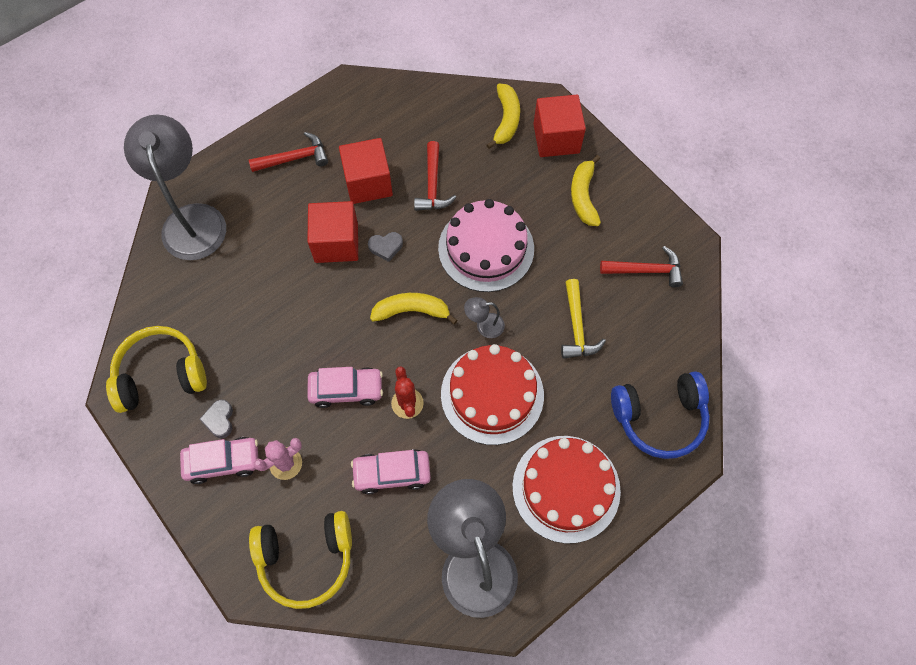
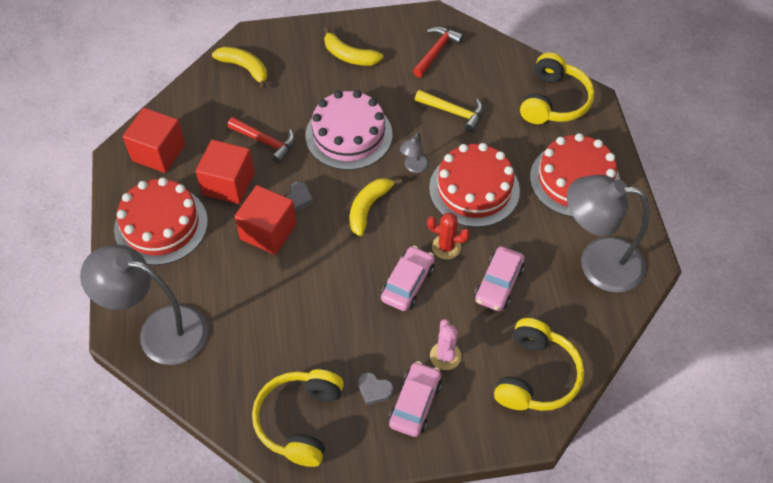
camera: 60 degrees left, 10 degrees down
(295, 158) = (161, 225): red hammer -> red cake
(556, 138) = (287, 47): red cube -> red cube (158, 152)
(659, 418) = (554, 101): blue headphones -> yellow headphones

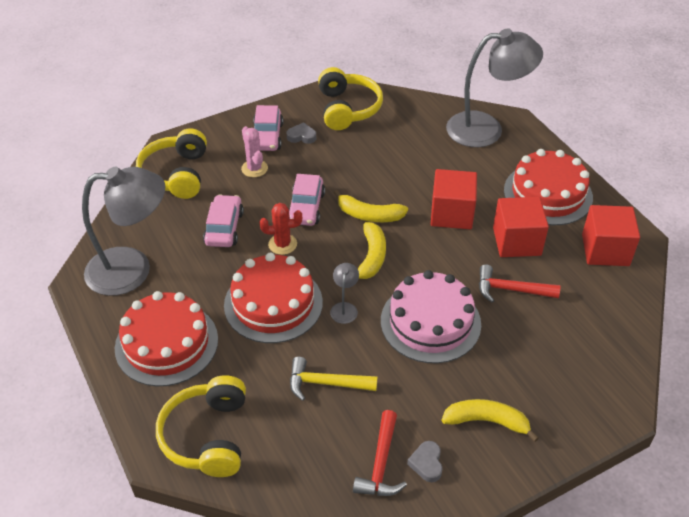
camera: 160 degrees right, 10 degrees down
(245, 68) = (596, 365): yellow banana -> yellow banana (369, 215)
(298, 199) = (442, 247): grey heart -> grey heart (426, 463)

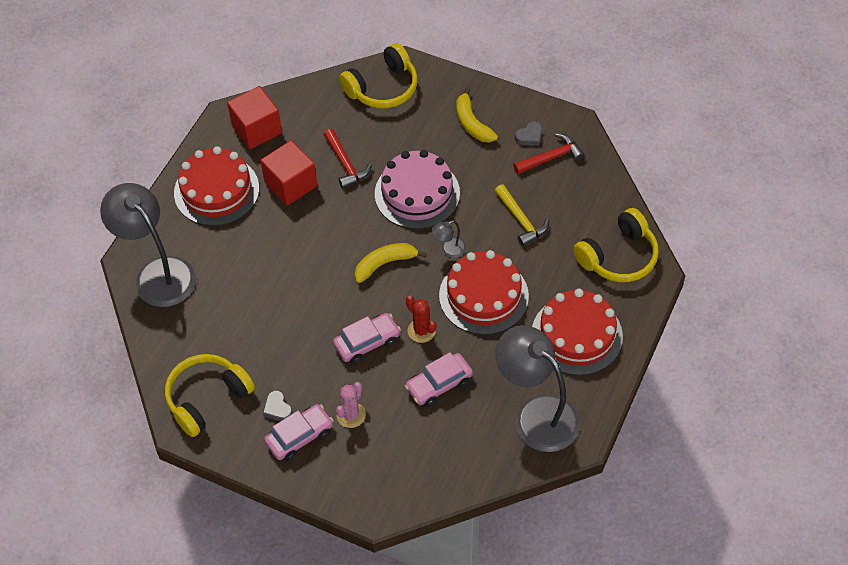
camera: 125 degrees left, 10 degrees up
(176, 174) = (408, 472): yellow headphones -> yellow headphones (383, 88)
(369, 215) = (339, 293): yellow banana -> none
(451, 214) = (292, 240): red cube -> none

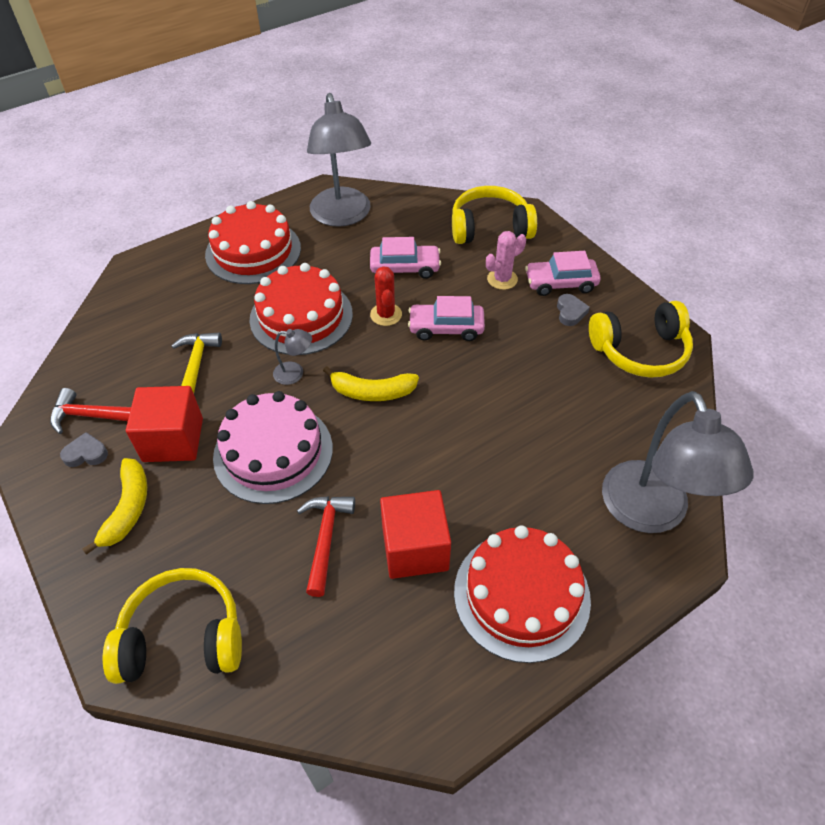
camera: 150 degrees left, 5 degrees down
(256, 129) = (409, 672): red cube -> red cube (173, 440)
(618, 256) = (148, 291): yellow headphones -> yellow headphones (490, 228)

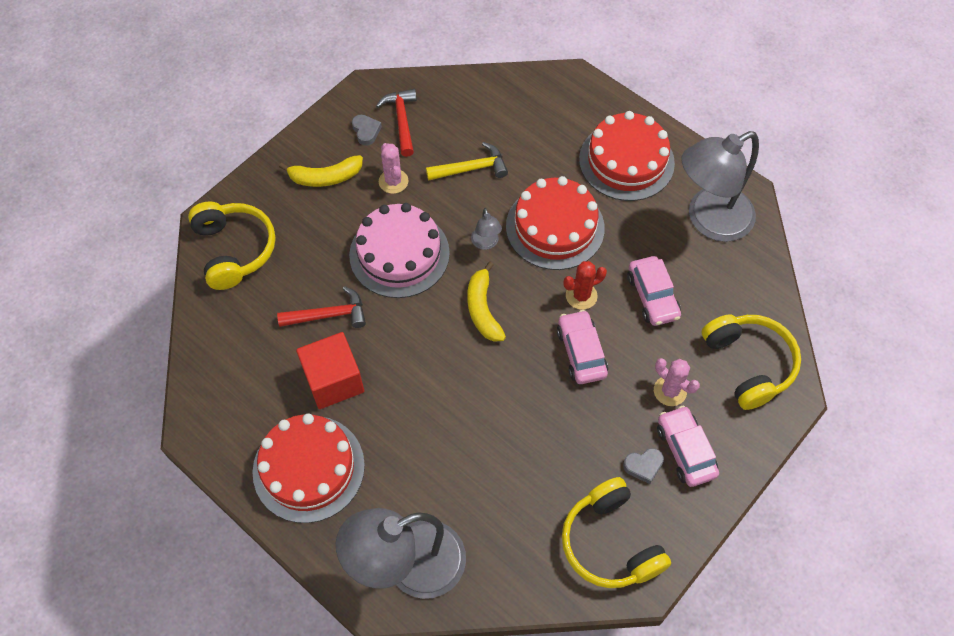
camera: 75 degrees right, 10 degrees up
(173, 440) = (393, 181): red cube -> pink cactus

